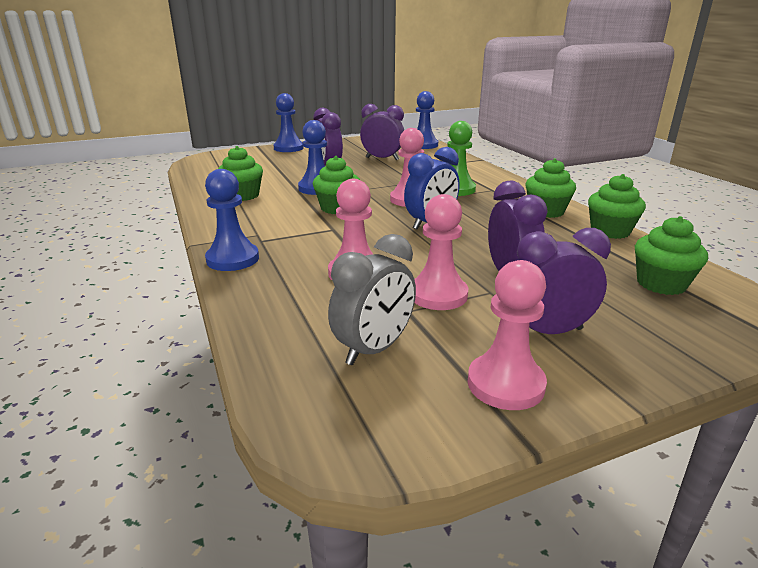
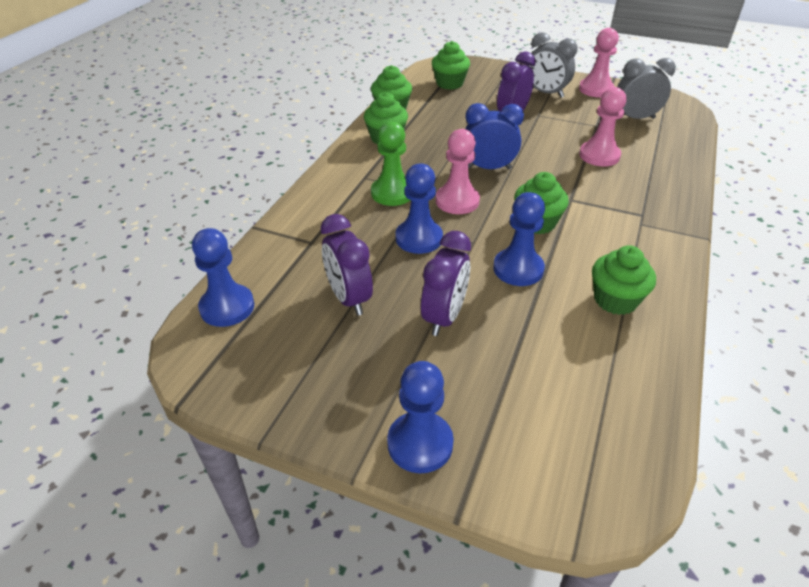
camera: 135 degrees left, 15 degrees up
(233, 259) = (677, 204): blue pawn -> blue pawn (419, 238)
(438, 295) = (569, 125): pink pawn -> none
(548, 331) = (546, 93): purple clock -> grey clock

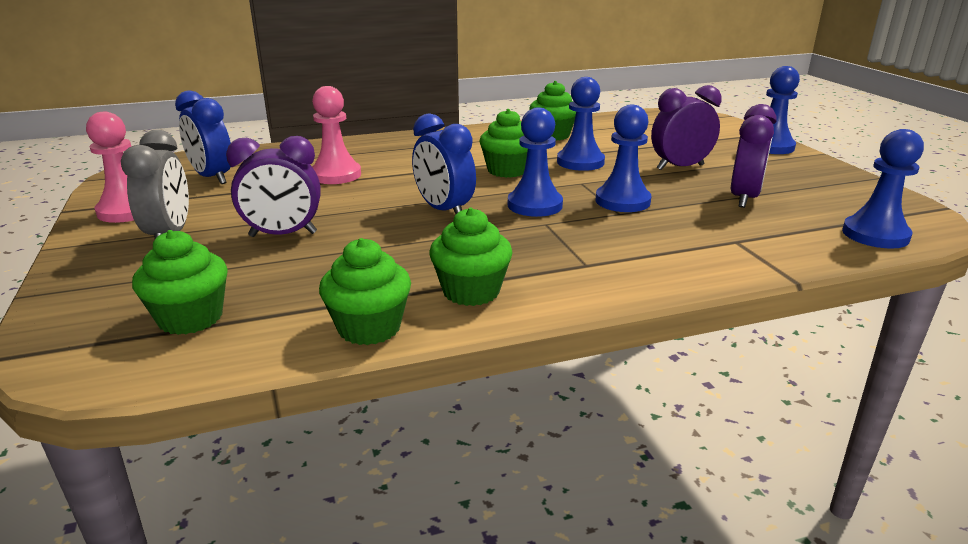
camera: 130 degrees left, 15 degrees down
(392, 193) = (583, 237): green pawn -> none
(457, 201) = (535, 205): pink pawn -> blue pawn
(635, 118) = (212, 178): grey clock -> blue clock

